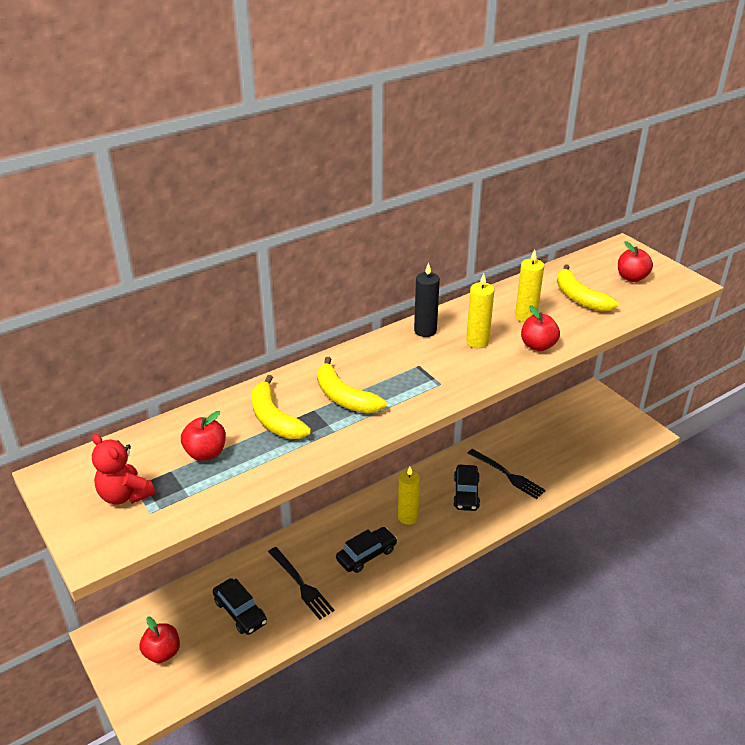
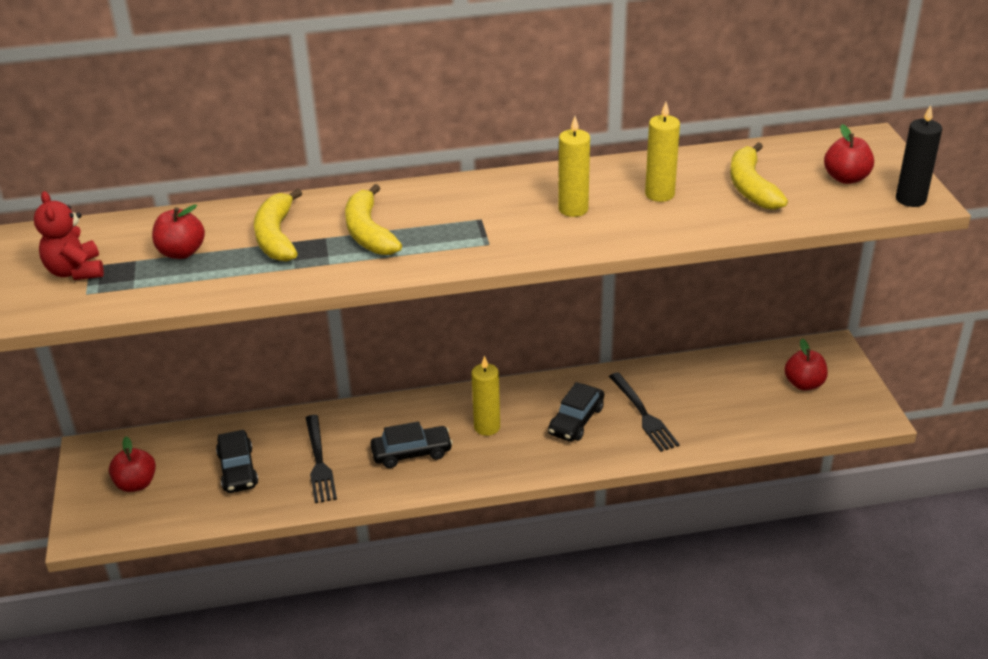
camera: 25 degrees right, 0 degrees up
(425, 331) = (521, 184): black candle -> black candle (910, 199)
(538, 346) = (645, 229): red apple -> red apple (804, 384)

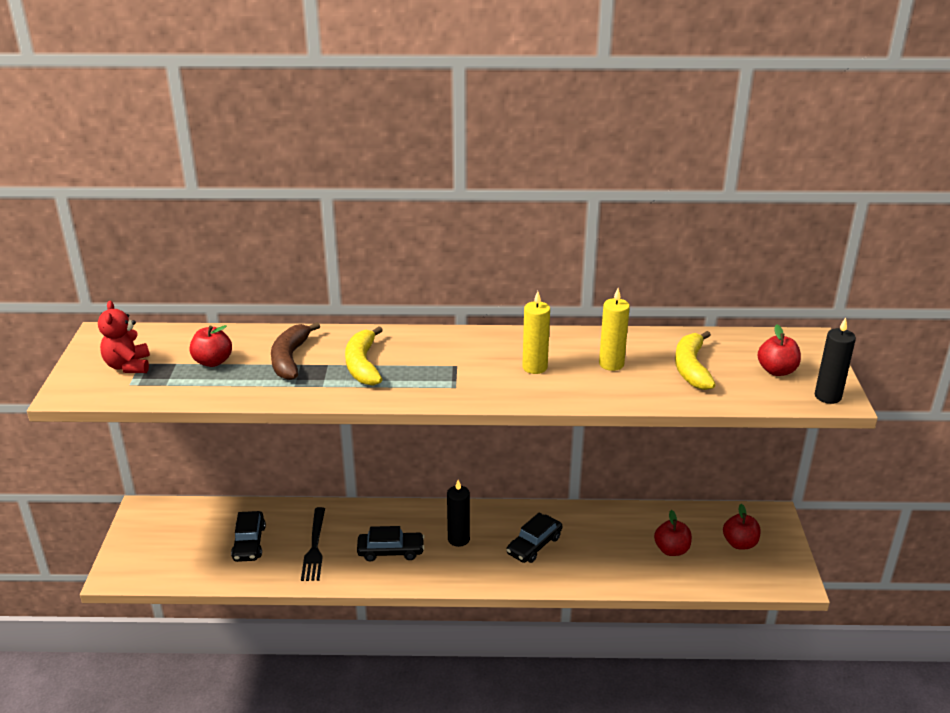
camera: 10 degrees right, 5 degrees down
(136, 484) = (167, 542): red apple -> red apple (671, 550)
(276, 237) = (290, 359): yellow banana -> brown banana
(487, 427) = (458, 539): yellow candle -> black candle
(644, 415) = (593, 549): black fork -> none

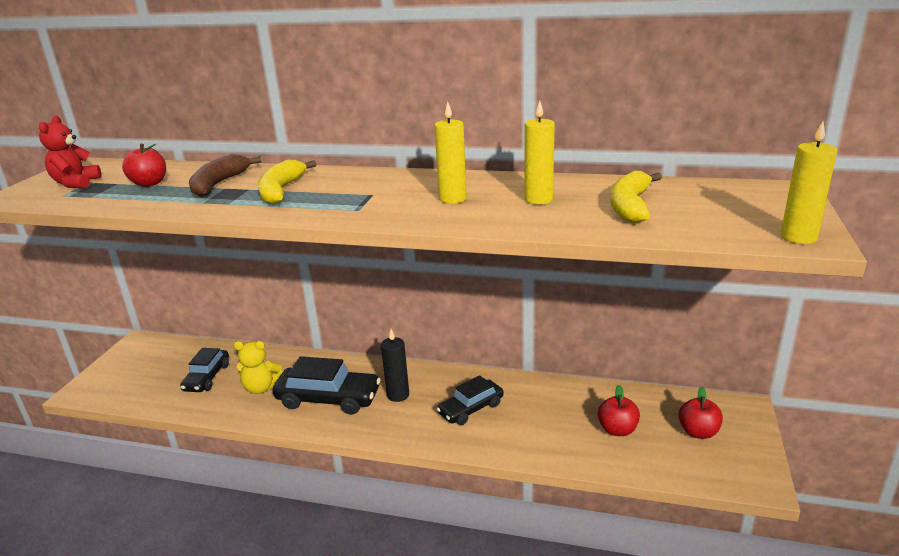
camera: 15 degrees right, 5 degrees down
(314, 547) = (261, 388): black fork -> yellow teddy bear
(391, 551) = (328, 399): black car -> black car, size x1.55
(776, 371) = (736, 212): red apple -> none
(827, 396) = (798, 237): black candle -> yellow candle

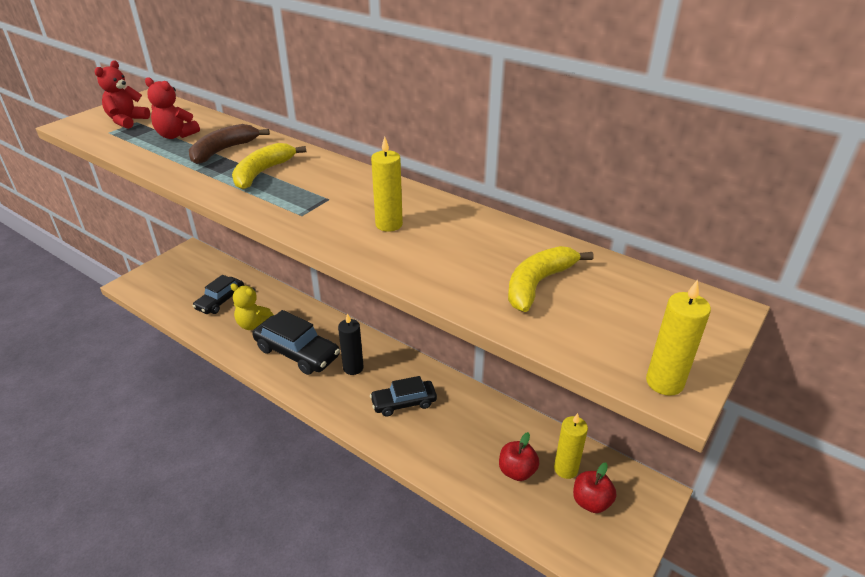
camera: 20 degrees right, 10 degrees up
(149, 183) = (176, 135): red apple -> red teddy bear
(538, 199) = (462, 248): yellow candle -> yellow candle (566, 469)

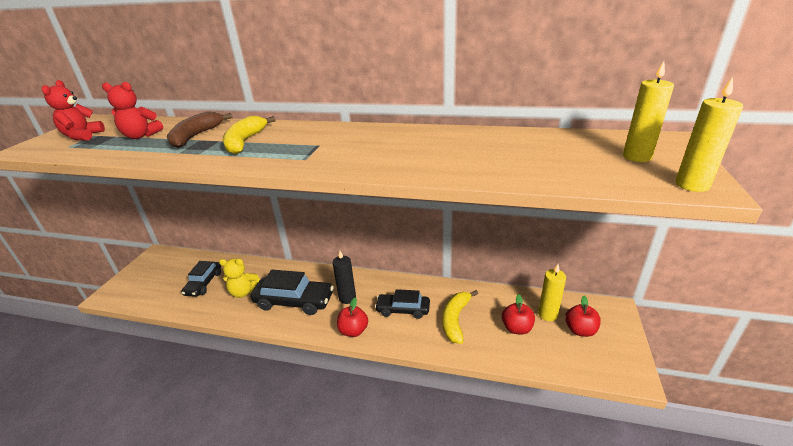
camera: 20 degrees left, 5 degrees down
(338, 407) = (353, 331): none -> red apple
(389, 224) = (385, 149): yellow candle -> yellow candle (637, 157)
(404, 403) = (403, 310): black car -> black car turned 45 degrees clockwise
(538, 284) = (536, 155): yellow banana -> yellow banana (455, 320)

